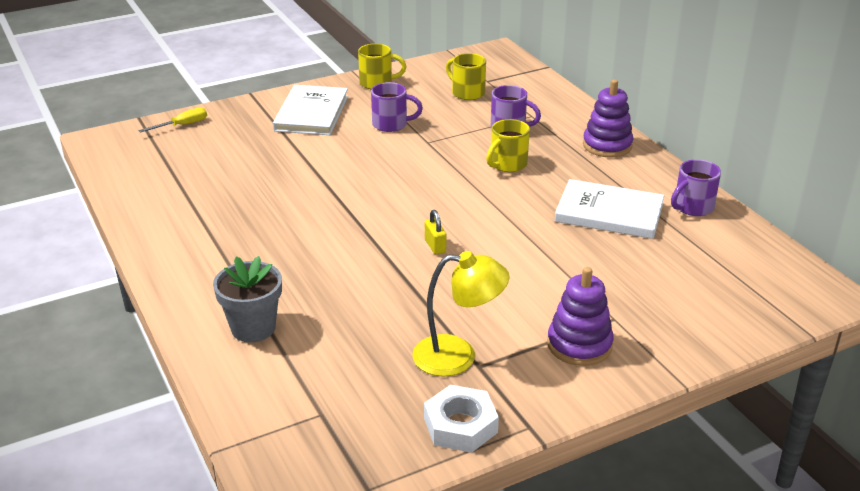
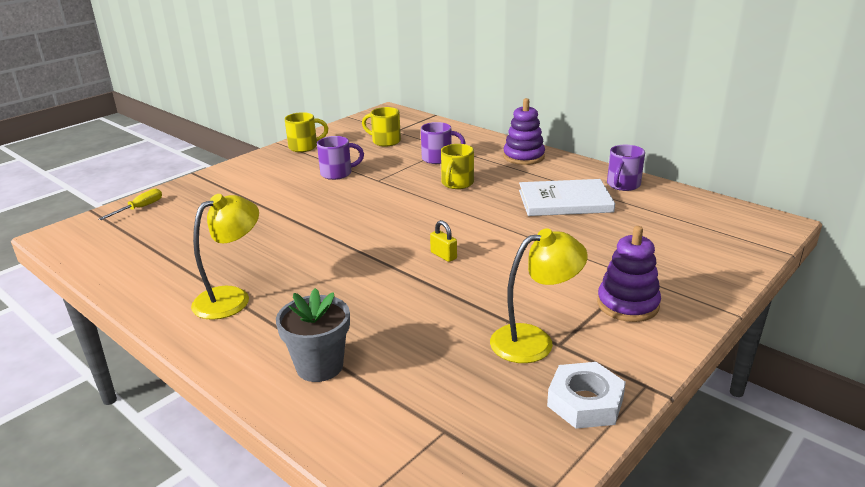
camera: 20 degrees left, 5 degrees down
(215, 242) = (232, 298): none -> yellow lamp
(311, 113) = (260, 178): white book -> none

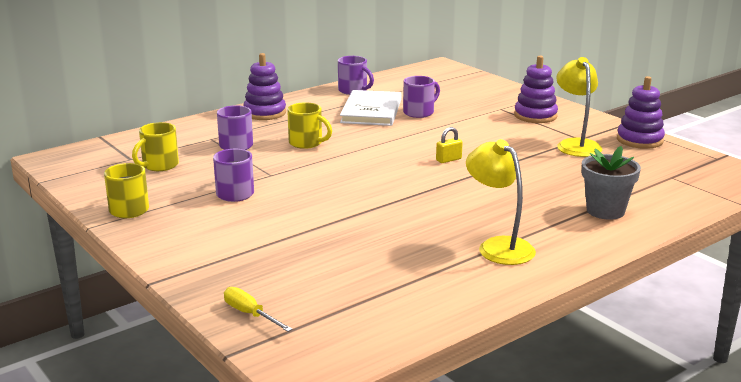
camera: 80 degrees left, 5 degrees down
(580, 226) = (419, 112): none -> purple mug
(585, 402) = (639, 140): white nut -> purple stacking toy

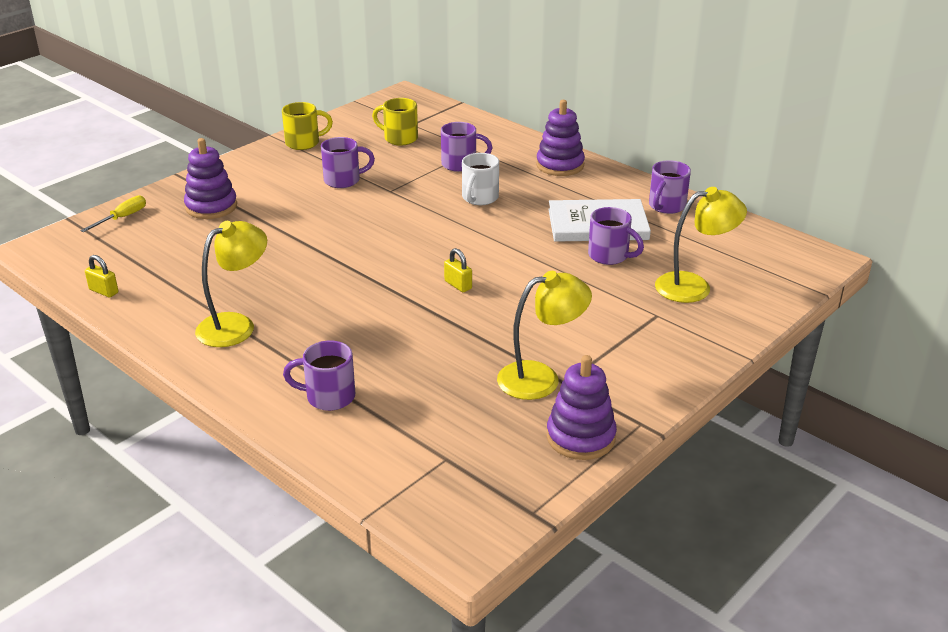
camera: 80 degrees right, 10 degrees up
(307, 143) = (479, 198): yellow mug -> white mug
(421, 318) = (103, 291): none -> yellow padlock
(466, 96) = (694, 286): none -> yellow lamp
(535, 116) = (641, 344): purple stacking toy -> purple stacking toy (211, 207)
(605, 211) = (328, 397): grey flower pot -> purple mug

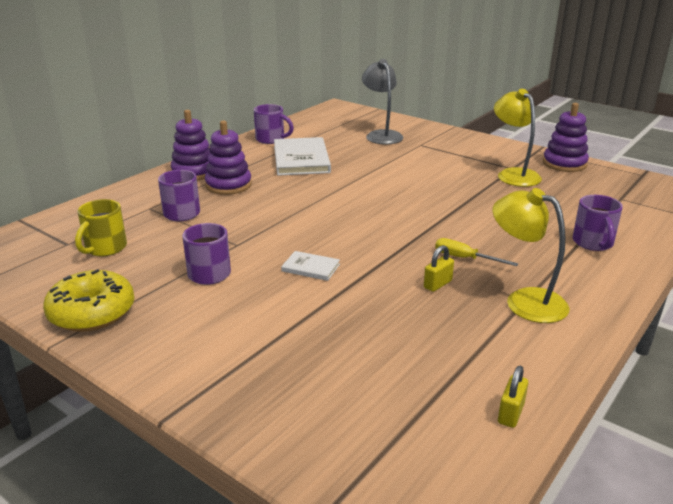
camera: 95 degrees left, 5 degrees down
(122, 218) = (311, 446): yellow screwdriver -> yellow screwdriver (464, 258)
(211, 207) = (274, 362): purple stacking toy -> purple stacking toy (228, 185)
(304, 143) = (92, 313): yellow mug -> yellow donut
(336, 223) = (311, 268): none -> white book
(458, 285) = (408, 204): yellow padlock -> yellow padlock (437, 284)
(479, 198) = (255, 202): white mug -> none
(609, 256) = (348, 156): purple mug -> none
(694, 286) = (381, 135): yellow lamp -> grey lamp

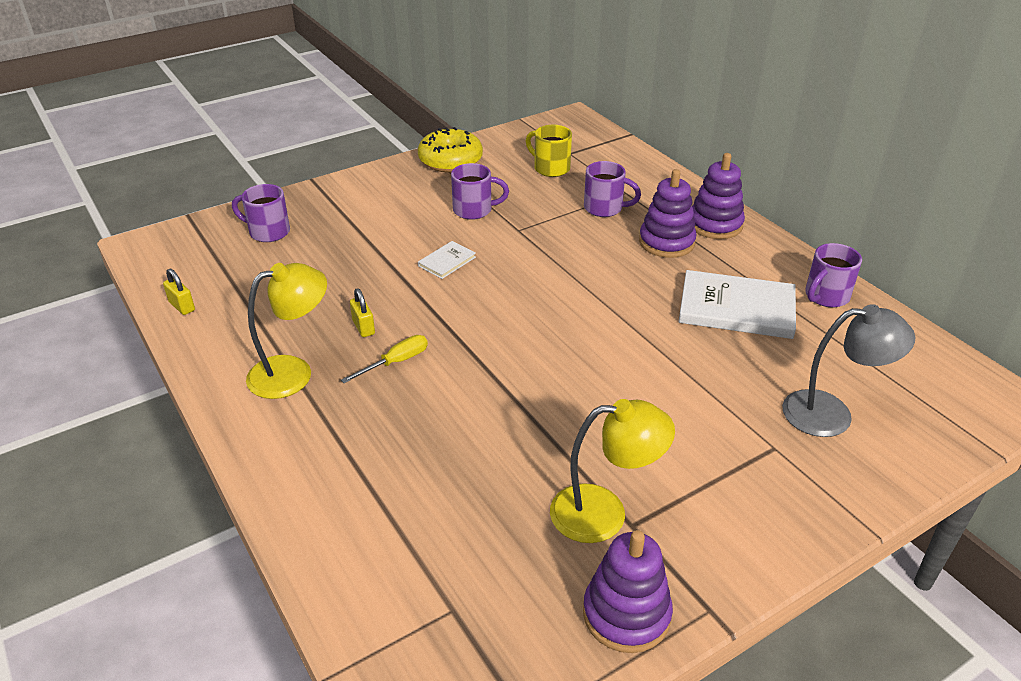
camera: 110 degrees right, 10 degrees up
(593, 243) = (352, 489): purple mug -> purple mug (268, 232)

